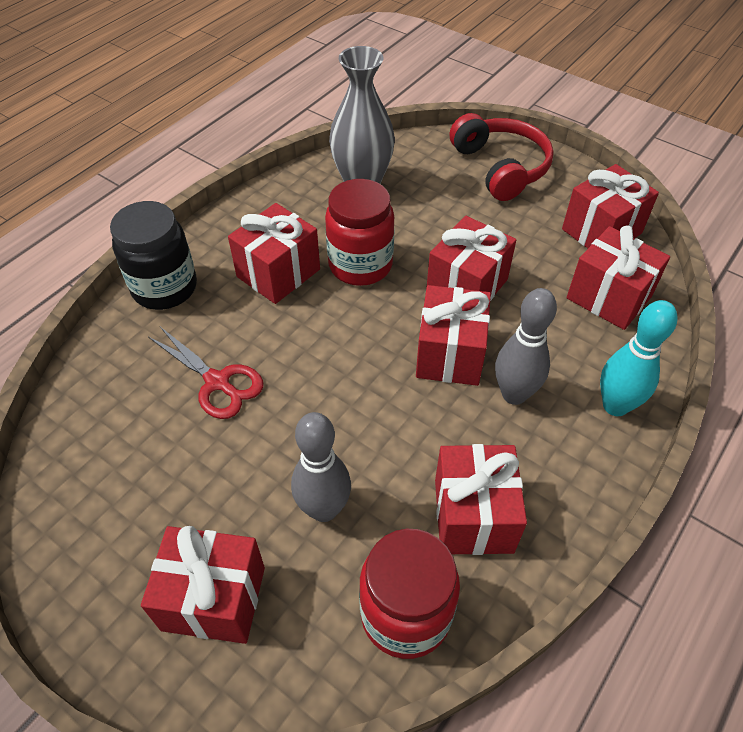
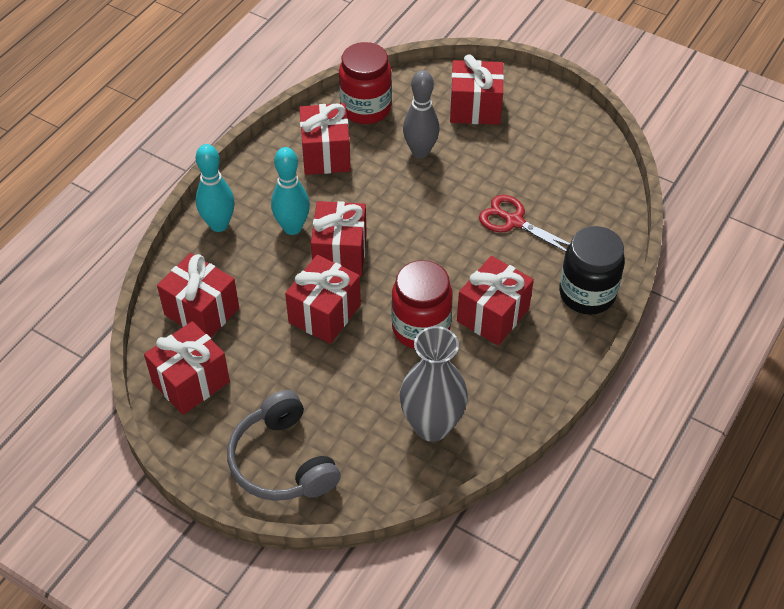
camera: 175 degrees right, 0 degrees up
(501, 167) = (282, 461): red headphones -> grey headphones
(514, 394) = (292, 227): grey bowling pin -> turquoise bowling pin

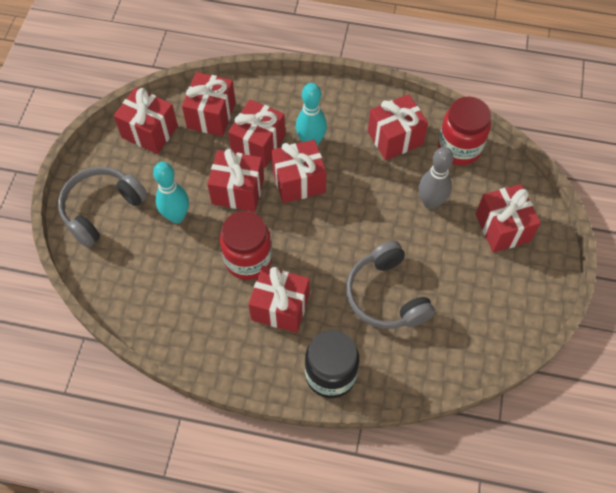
camera: 70 degrees right, 10 degrees up
(219, 224) = (294, 96): turquoise bowling pin -> turquoise bowling pin (176, 216)
(269, 277) = (258, 144): none -> red gift
(432, 425) = (160, 295): grey vase -> none
(514, 221) = (386, 295): red scissors -> grey headphones

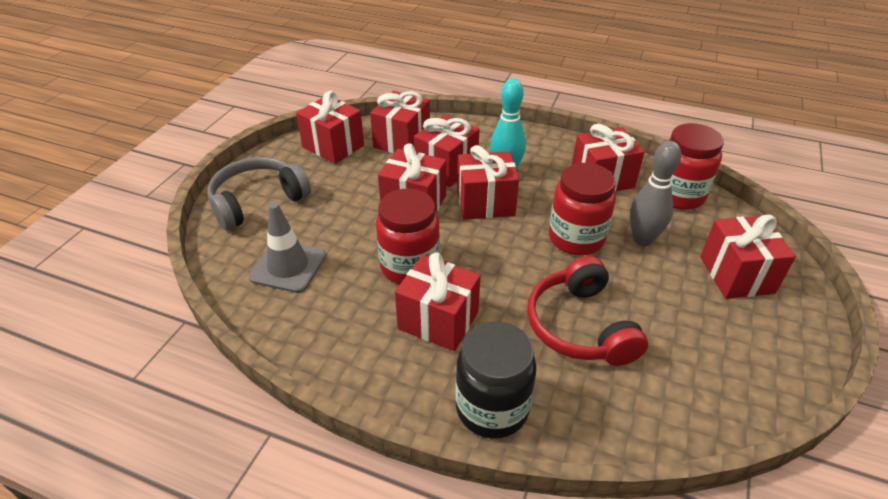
camera: 10 degrees right, 20 degrees down
(150, 275) = (288, 266): none -> grey traffic cone
(176, 216) = (338, 217): turquoise bowling pin -> none
(377, 209) = (576, 238): none -> red jar
(386, 295) = (579, 326): grey headphones -> red headphones

